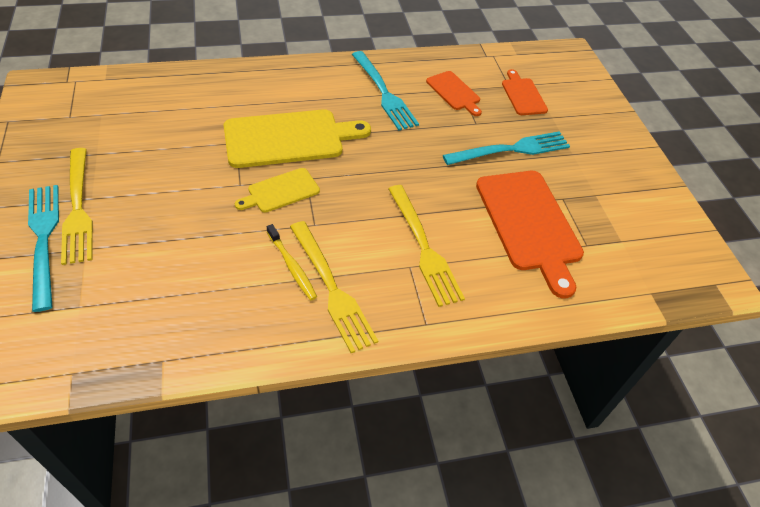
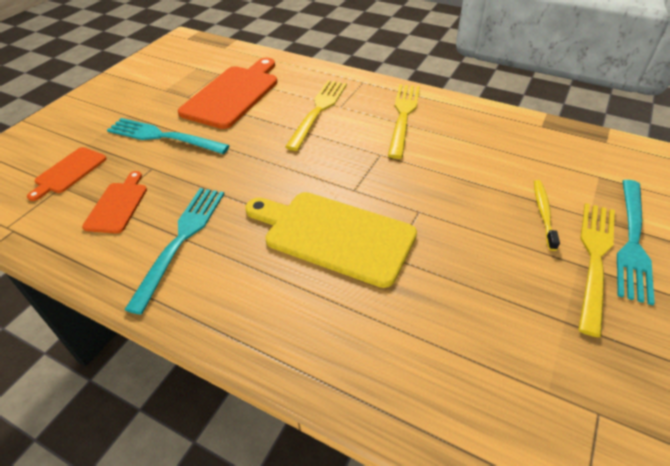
camera: 135 degrees left, 5 degrees down
(281, 191) = (386, 189): yellow cutting board -> none
(292, 266) = (420, 137): yellow toothbrush -> yellow toothbrush (543, 213)

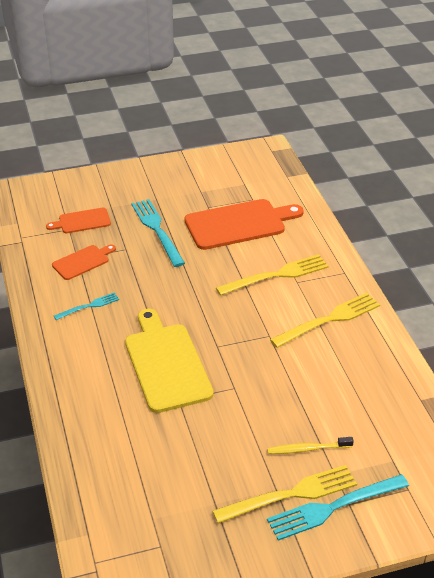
camera: 45 degrees right, 5 degrees down
(181, 239) = (89, 306): turquoise fork -> turquoise fork, size x0.55
(543, 213) = (308, 449): yellow toothbrush -> yellow toothbrush turned 150 degrees counterclockwise

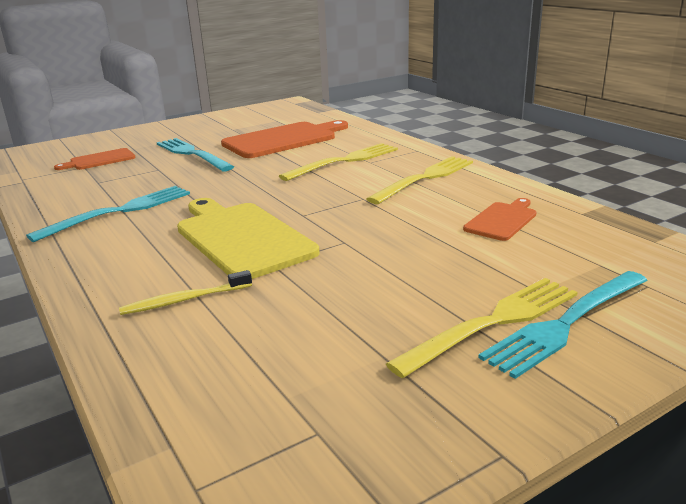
camera: 15 degrees left, 15 degrees down
(82, 261) = (105, 183): orange cutting board -> orange cutting board (502, 220)
(89, 306) = (120, 211): turquoise fork -> turquoise fork, size x1.81
(308, 449) = (481, 275): yellow toothbrush -> yellow toothbrush (185, 300)

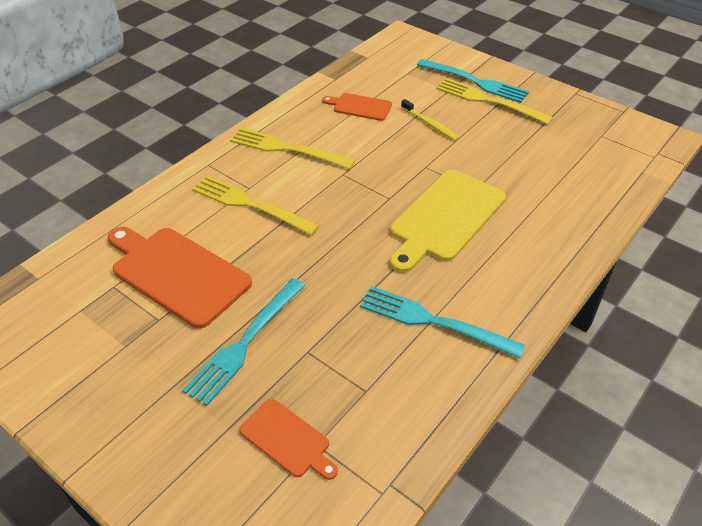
camera: 110 degrees left, 20 degrees up
(185, 300) = (541, 213): yellow toothbrush -> yellow toothbrush (430, 124)

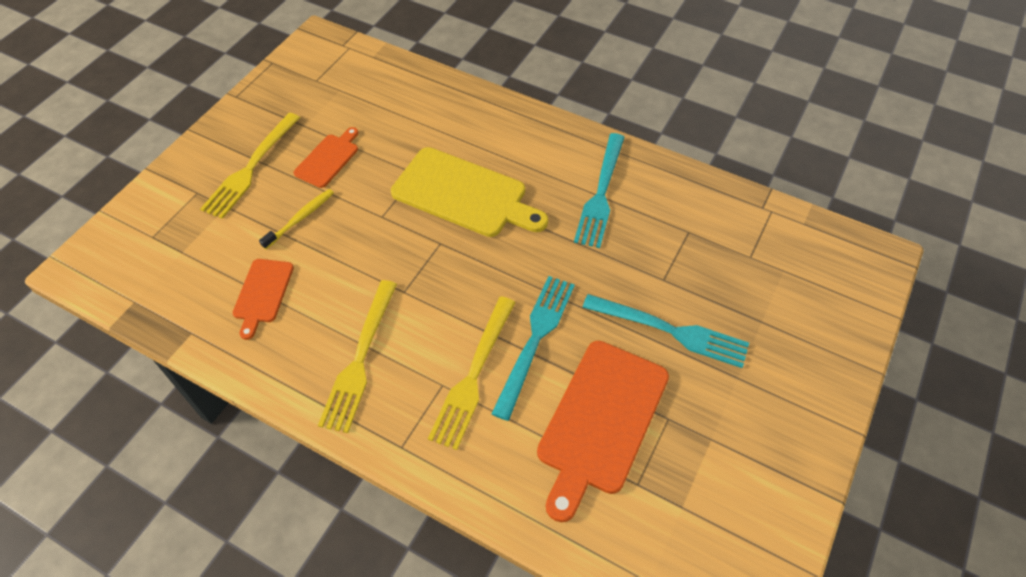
camera: 100 degrees left, 10 degrees up
(287, 439) = (755, 277): orange cutting board -> orange cutting board (328, 159)
(476, 82) = (208, 181): turquoise fork -> turquoise fork (535, 338)

